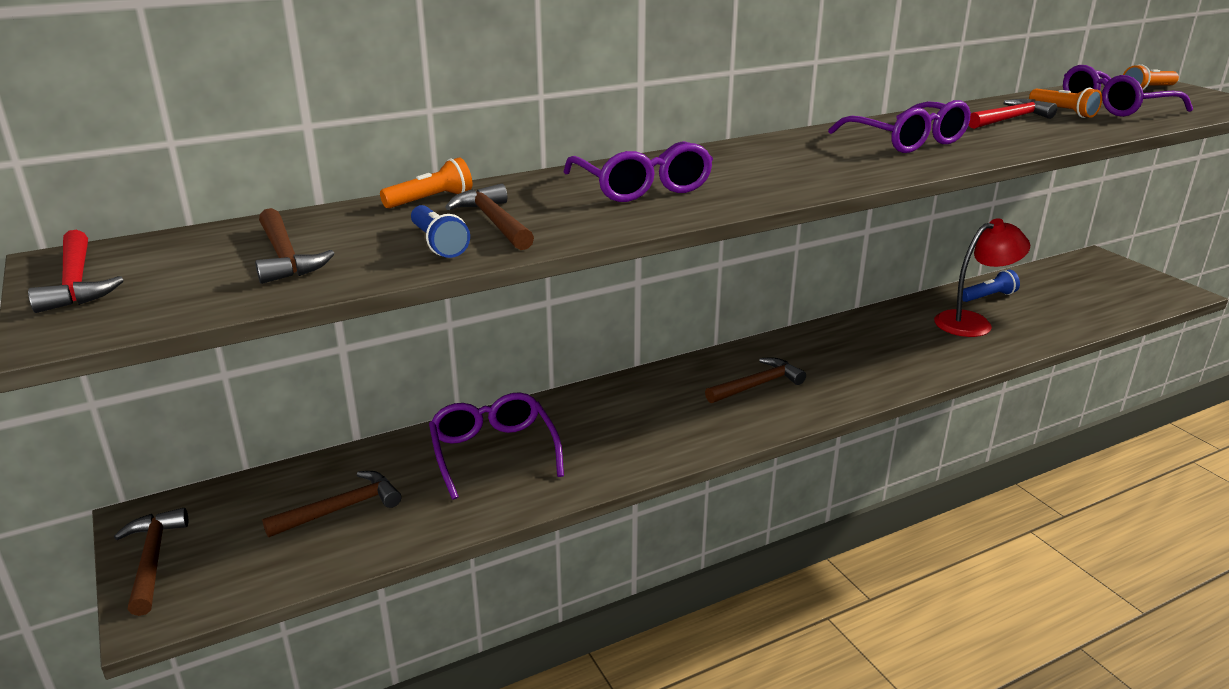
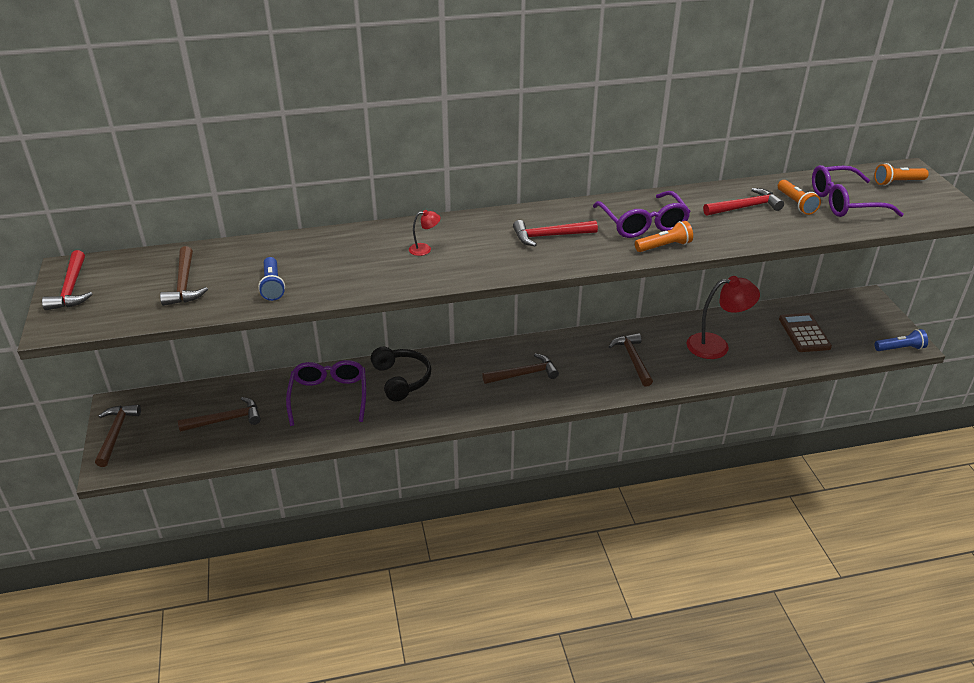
camera: 15 degrees right, 10 degrees up
(431, 200) = (289, 243): orange flashlight -> orange flashlight (664, 246)
(494, 222) = (315, 270): brown hammer -> brown hammer (633, 359)
(591, 416) = (401, 379): none -> black headphones
(642, 187) = (425, 249): purple glasses -> red lamp
(802, 161) = (550, 236): none -> red hammer
(988, 297) = (746, 323): blue flashlight -> blue flashlight (900, 348)
(1060, 297) = (804, 333): none -> brown calculator

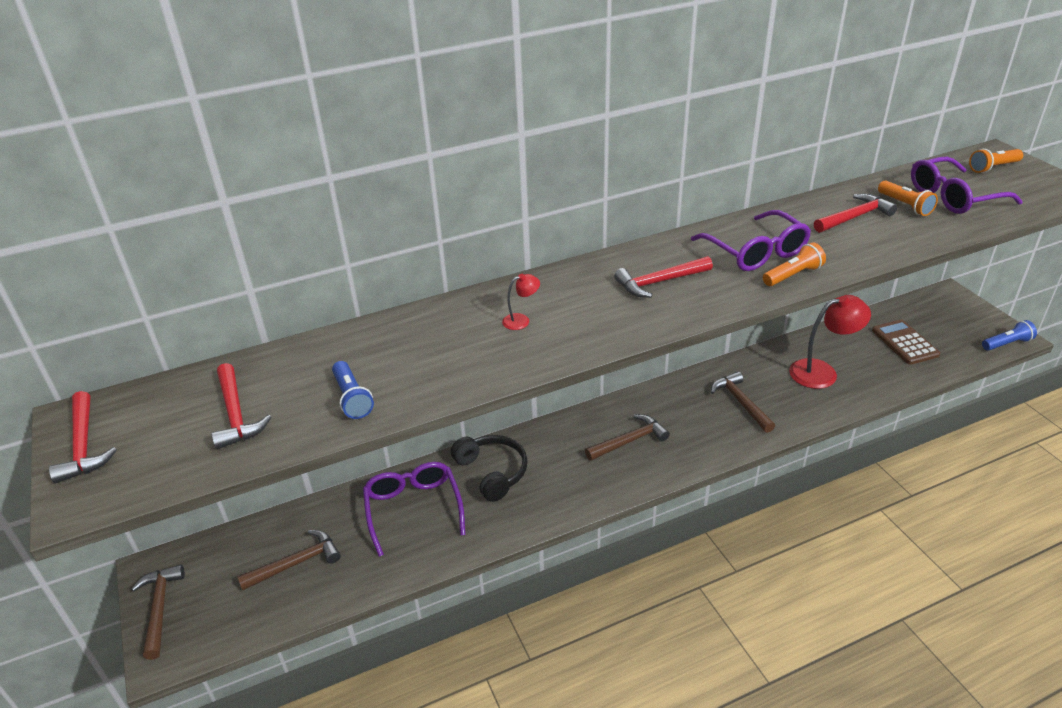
camera: 10 degrees left, 0 degrees up
(184, 284) = (236, 414): brown hammer -> red hammer

